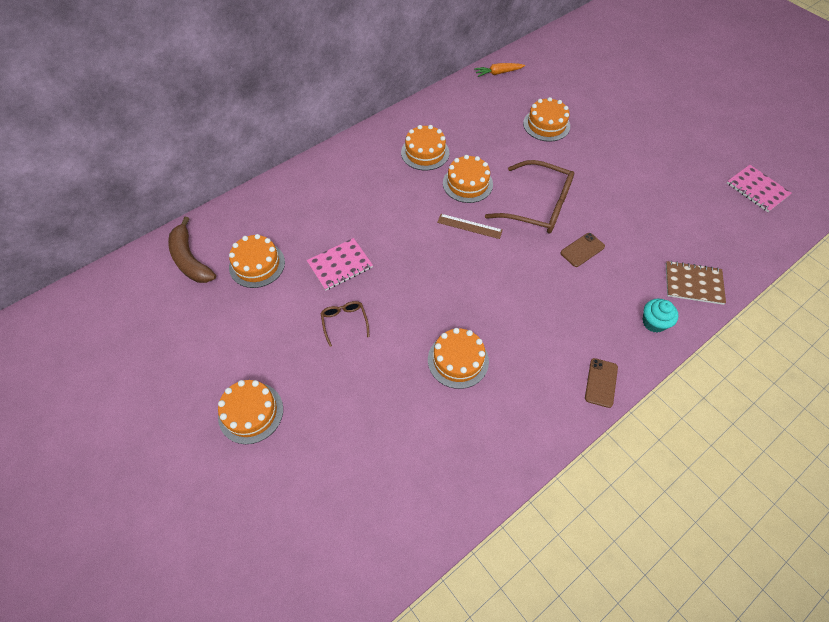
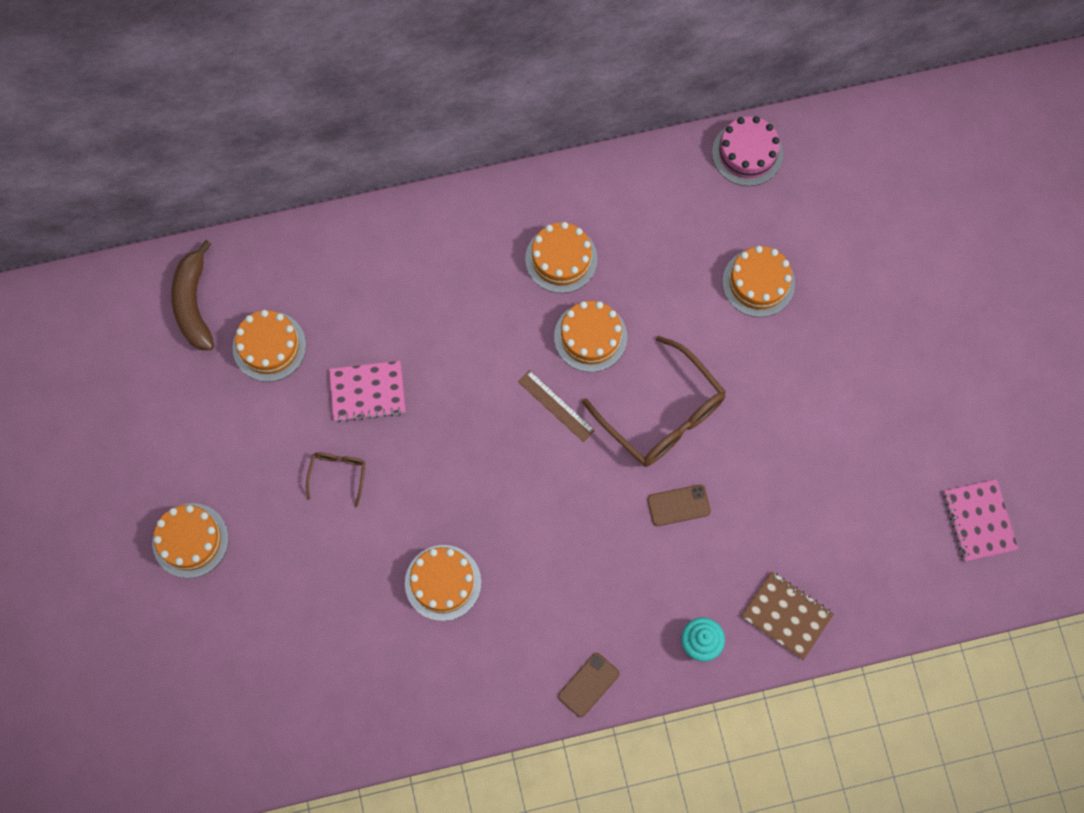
camera: 25 degrees right, 15 degrees up
(498, 73) = (747, 153): orange carrot -> pink cake

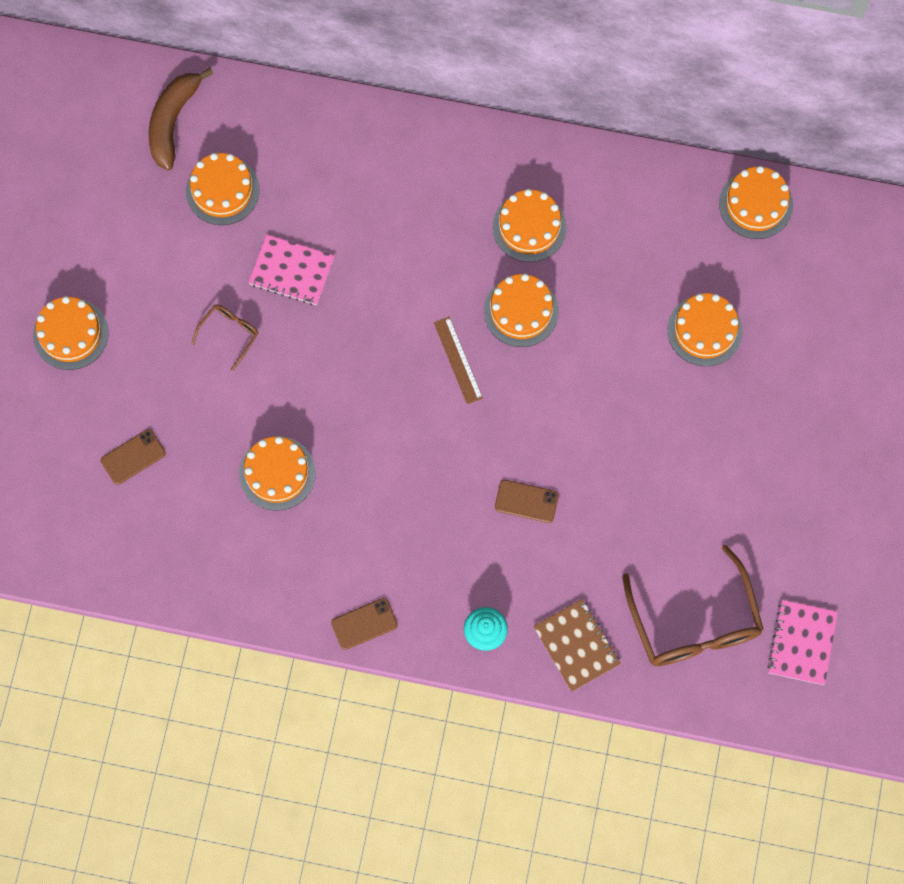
camera: 25 degrees right, 0 degrees up
(303, 628) = (133, 457): none -> brown phone
(662, 414) = (553, 411): brown glasses -> brown glasses (694, 622)
(747, 153) = (755, 204): pink cake -> orange cake

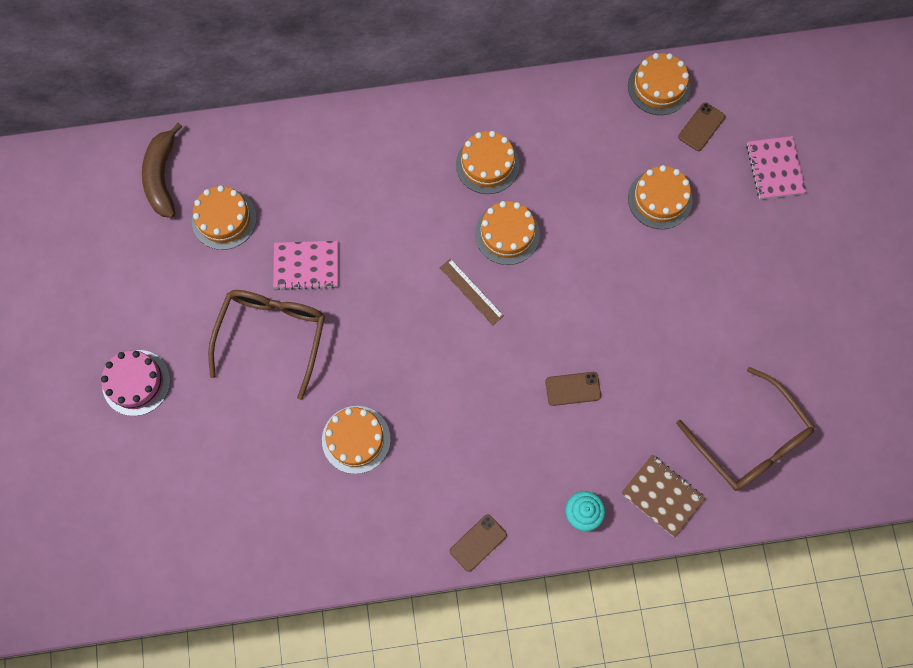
camera: 20 degrees left, 0 degrees up
(70, 334) = (136, 382): orange cake -> pink cake
(133, 457) = (227, 469): brown phone -> brown phone (701, 127)
(229, 334) = (272, 335): brown glasses -> brown glasses, size x2.10
(802, 643) = (843, 426): pink notebook -> pink notebook (775, 169)

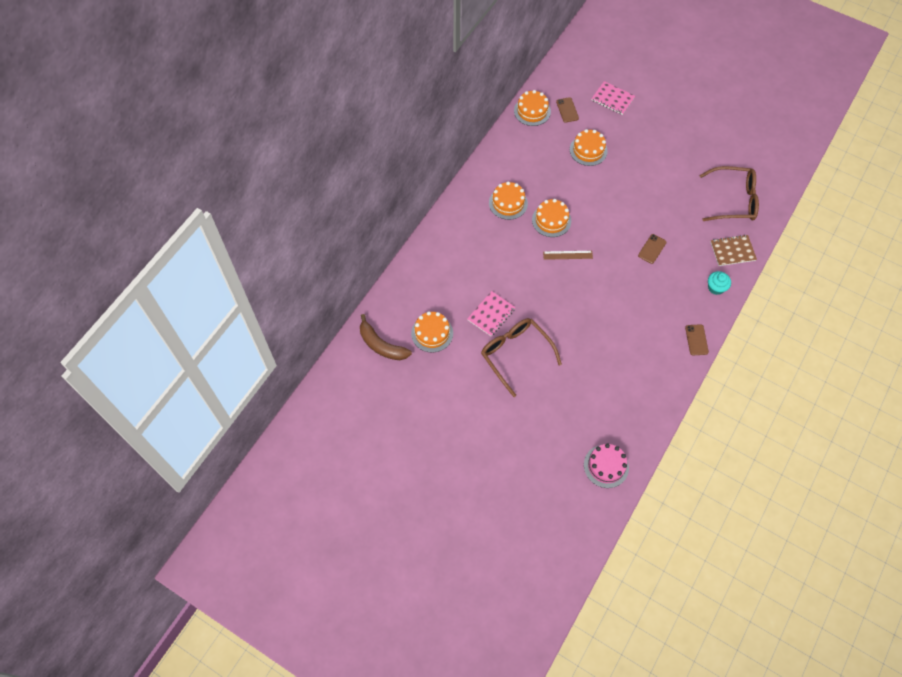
camera: 50 degrees left, 10 degrees down
(136, 382) = (486, 434): pink cake -> pink cake (606, 466)
(356, 439) = (602, 355): orange cake -> none

